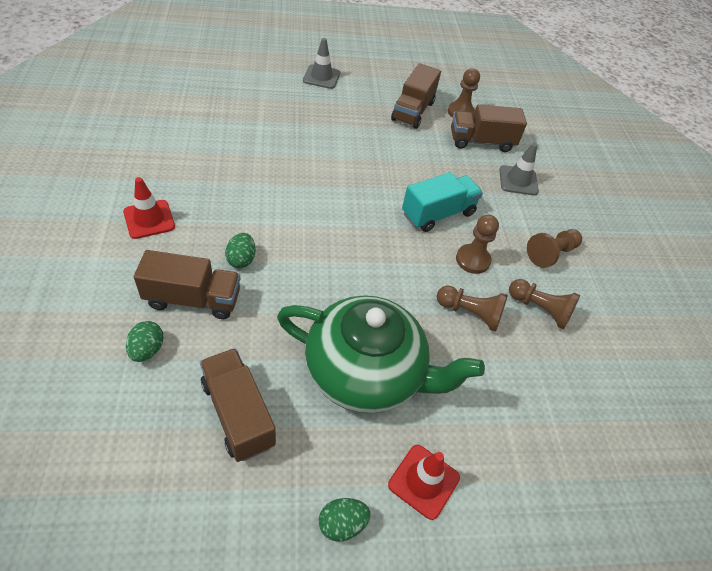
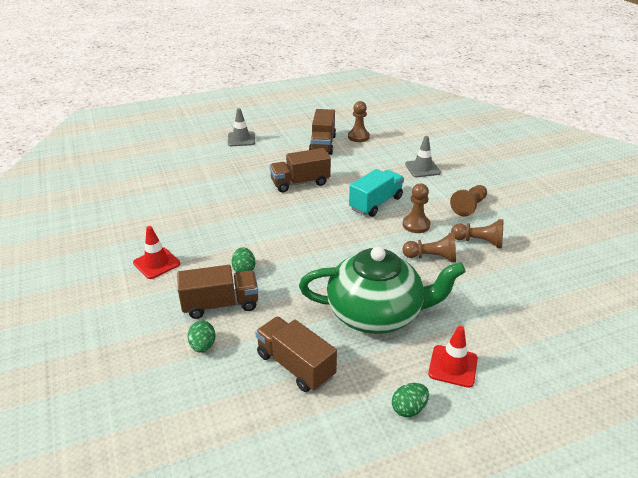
camera: 10 degrees left, 15 degrees down
(481, 142) = (383, 151): brown truck -> brown truck (300, 183)

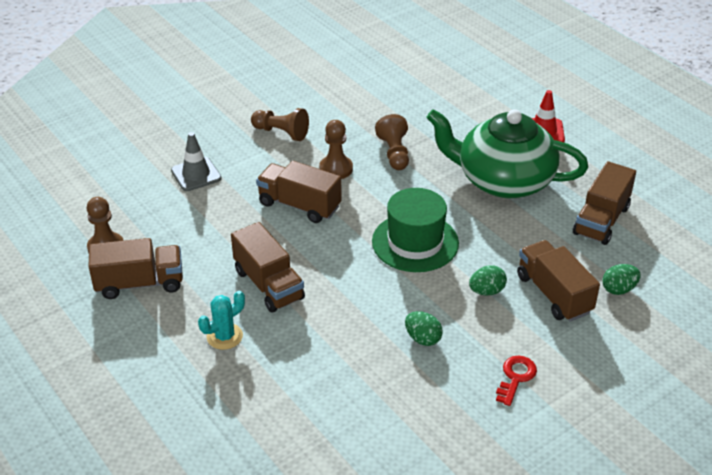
camera: 105 degrees left, 5 degrees up
(156, 263) = (515, 377): red traffic cone -> red key
(241, 139) = (137, 392): grey traffic cone -> none
(265, 165) = (224, 336): none -> turquoise cactus
(314, 247) = (415, 242): none -> green hat
(376, 203) = (299, 205): turquoise truck -> brown truck
(376, 313) = (503, 180): green teapot -> green teapot turned 60 degrees counterclockwise
(409, 409) = (604, 150): green egg -> green egg (422, 338)
(479, 242) = (351, 123): brown pawn -> none

